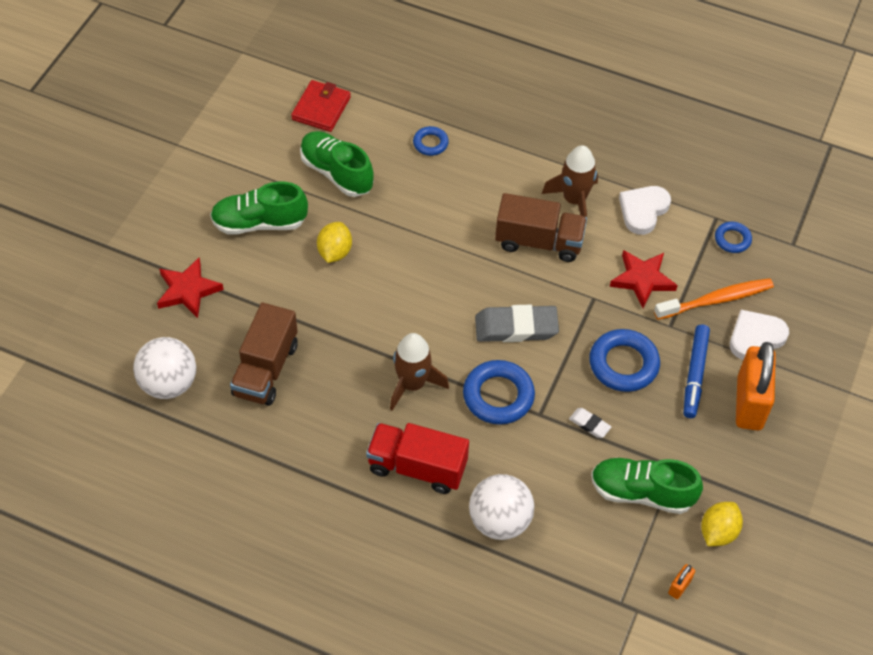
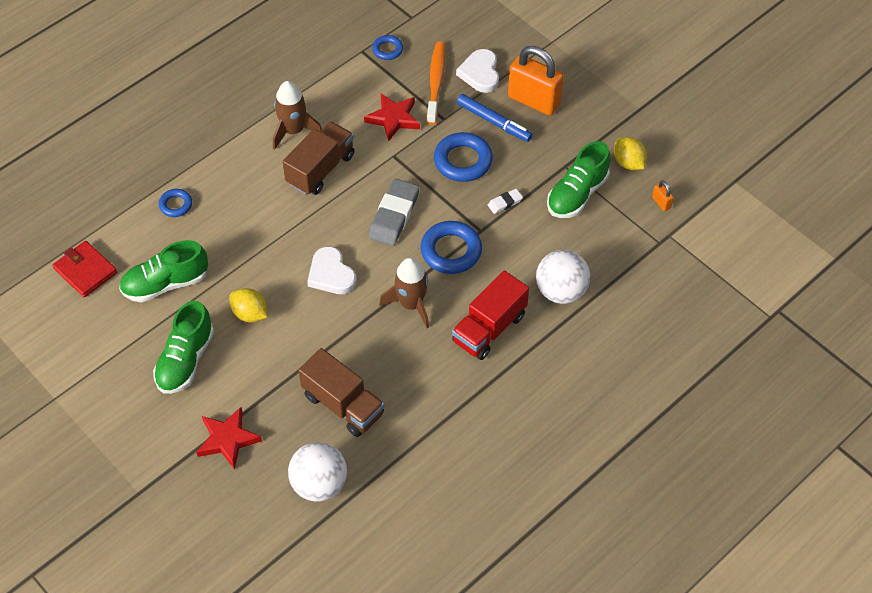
camera: 65 degrees left, 0 degrees up
(643, 210) = (329, 92): white heart -> white heart (331, 274)

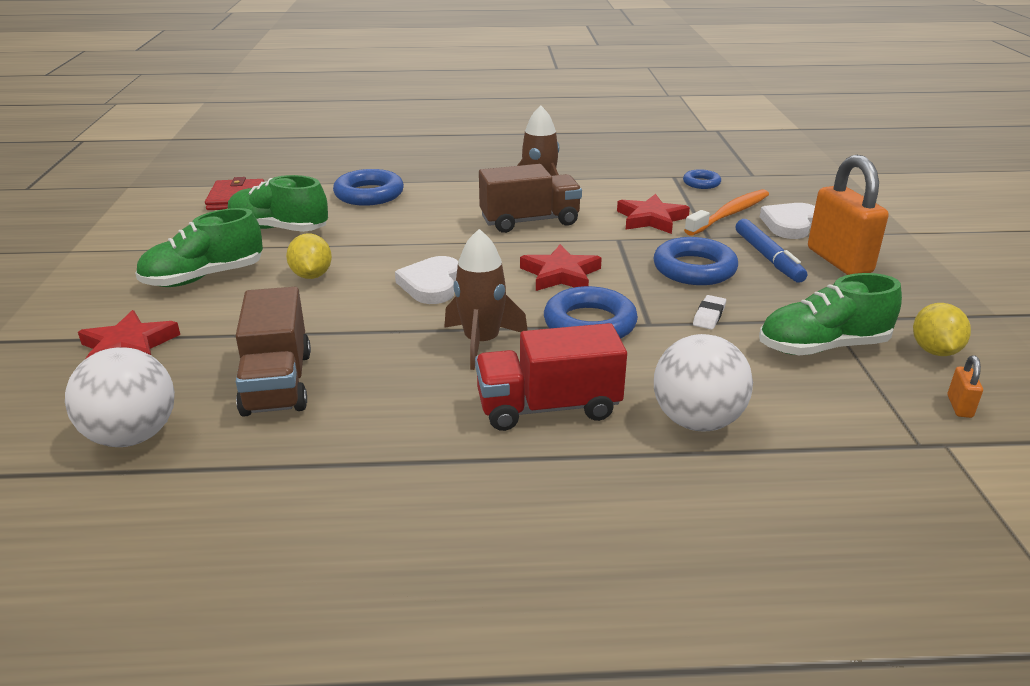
camera: 40 degrees right, 25 degrees down
(176, 205) = (369, 194): blue ring -> blue ring, size x1.80
(394, 215) = (560, 274): grey eraser -> red star
(505, 203) = (709, 316): white eraser -> white eraser turned 75 degrees counterclockwise

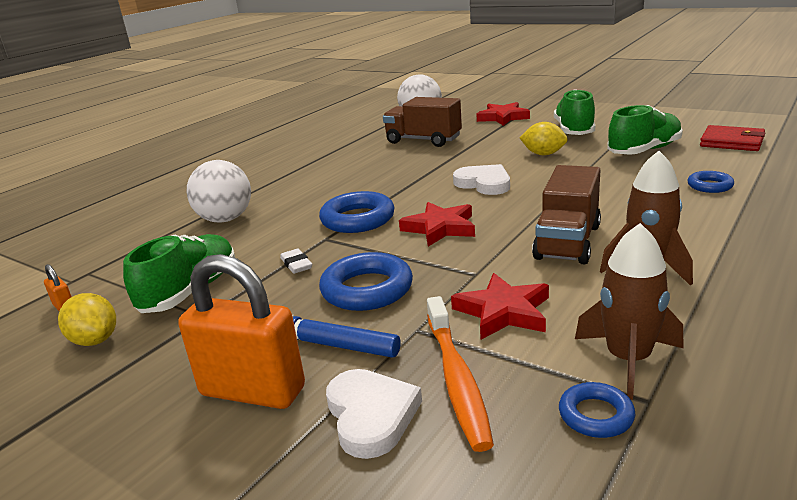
camera: 130 degrees right, 5 degrees down
(369, 194) = (710, 186): blue ring -> blue ring, size x0.56
(481, 342) = (388, 185): brown rocket -> brown rocket (628, 359)
(548, 407) = (303, 188): red truck -> none

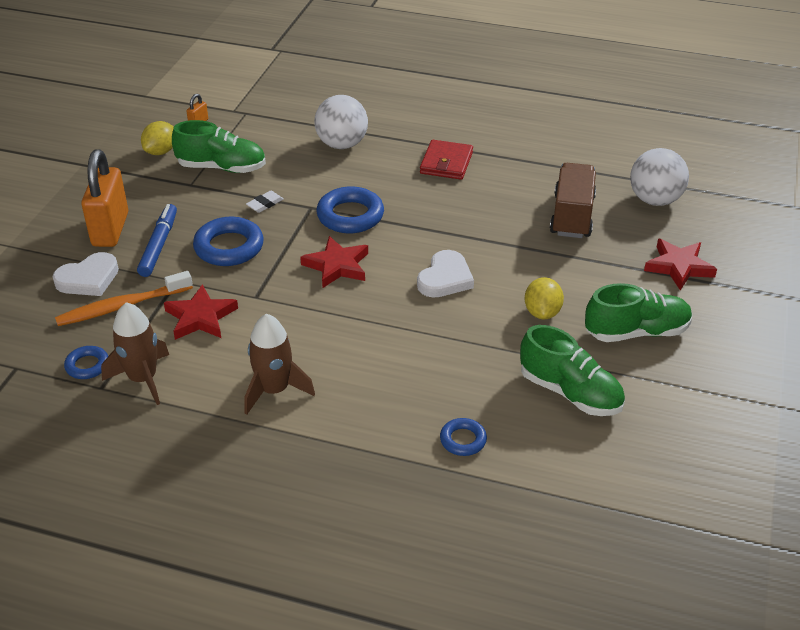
camera: 70 degrees right, 15 degrees up
(567, 242) = (316, 343): brown truck -> none
(731, 142) = (621, 471): red wallet -> red wallet (446, 163)

